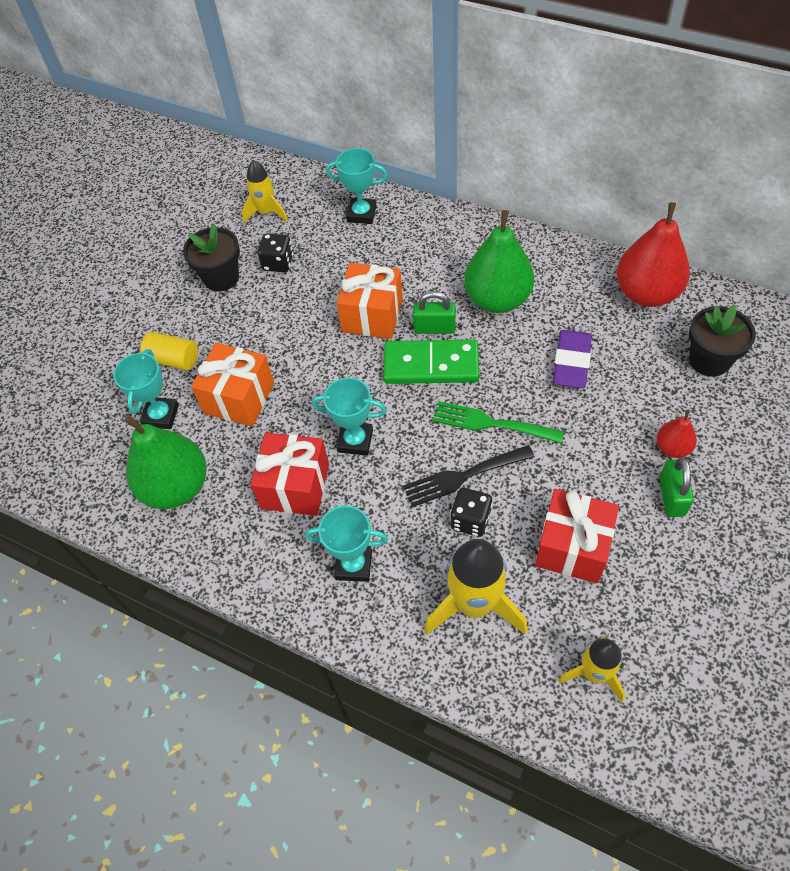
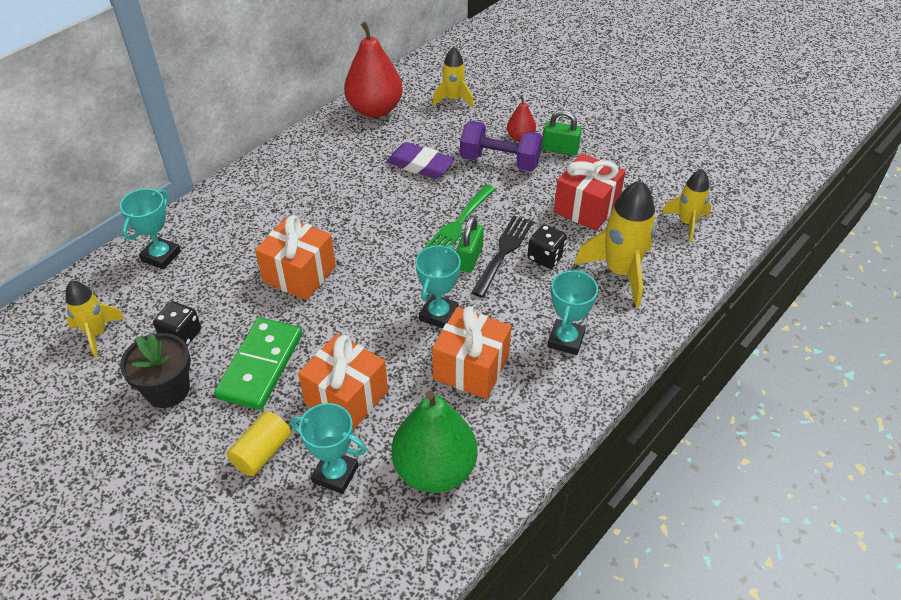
camera: 80 degrees left, 10 degrees down
(295, 486) = (471, 368): red gift -> orange gift
(431, 365) = (380, 246): green domino -> green domino (261, 366)
(434, 328) = (339, 235): green padlock -> green padlock (469, 258)
(463, 476) = (503, 252): black fork -> black fork turned 150 degrees counterclockwise
(497, 299) = (331, 189): green pear -> none
(615, 437) = (500, 161): none -> purple dumbbell
(709, 360) = (453, 99): black flower pot -> yellow rocket

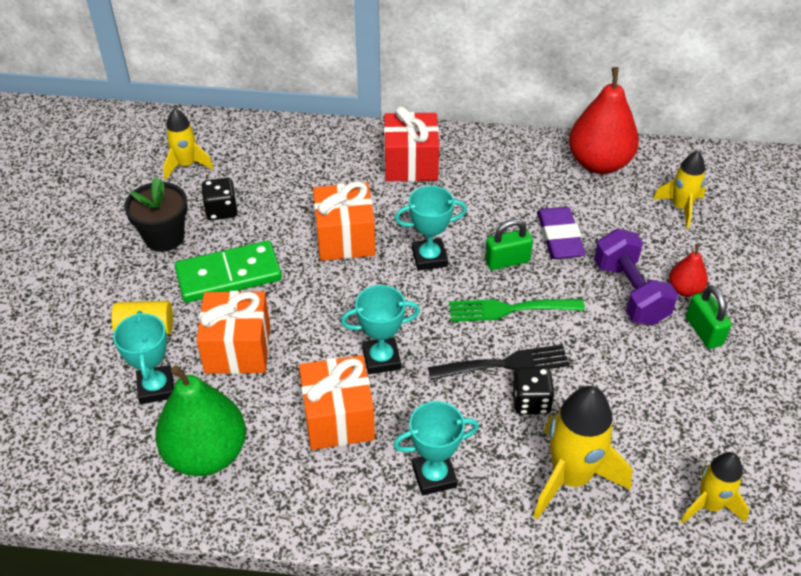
camera: 55 degrees right, 0 degrees up
(161, 256) = (290, 147): turquoise trophy -> turquoise trophy (429, 258)
(469, 258) = (472, 342): green padlock -> green padlock (507, 261)
(586, 208) = (637, 399): red gift -> red gift (411, 164)

